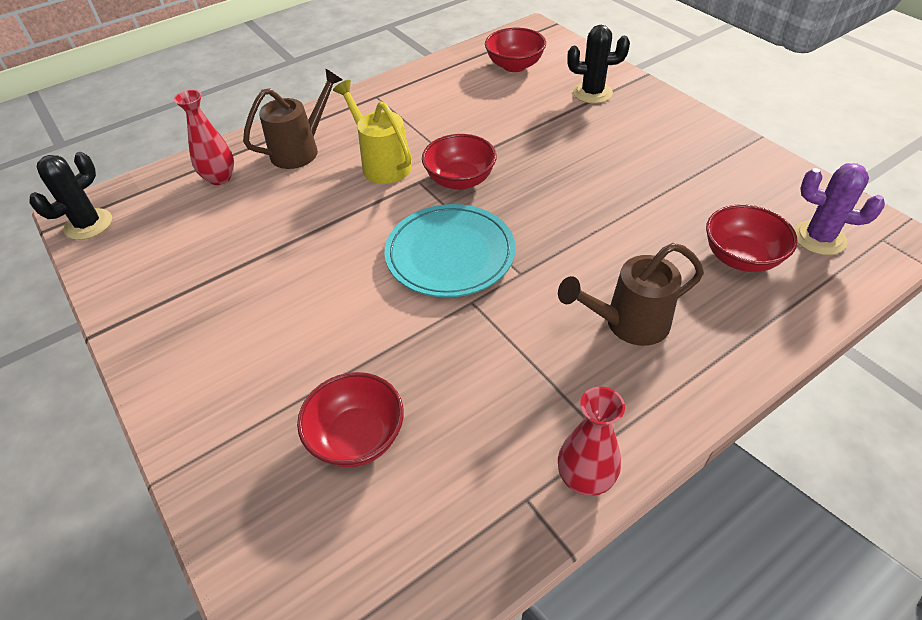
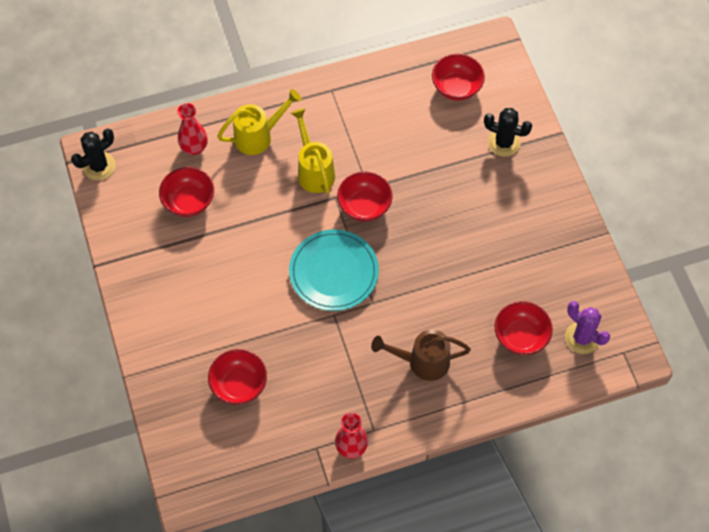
camera: 15 degrees right, 15 degrees up
(223, 230) = (189, 201): none -> red bowl
(300, 150) = (258, 136): brown watering can -> yellow watering can

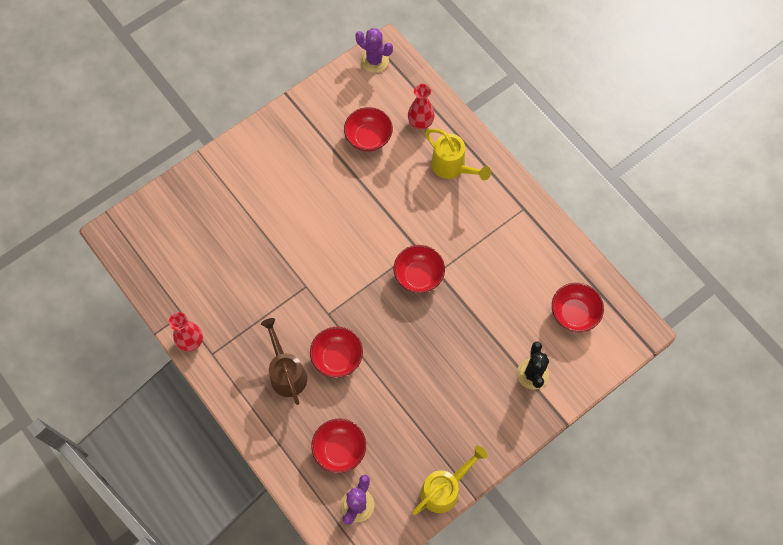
camera: 70 degrees right, 5 degrees up
(99, 166) = (374, 60): black cactus -> purple cactus
(239, 384) = (218, 236): red bowl -> red bowl (337, 357)
(314, 171) = (436, 223): yellow watering can -> yellow watering can (444, 489)
(334, 272) = (345, 273): turquoise plate -> none

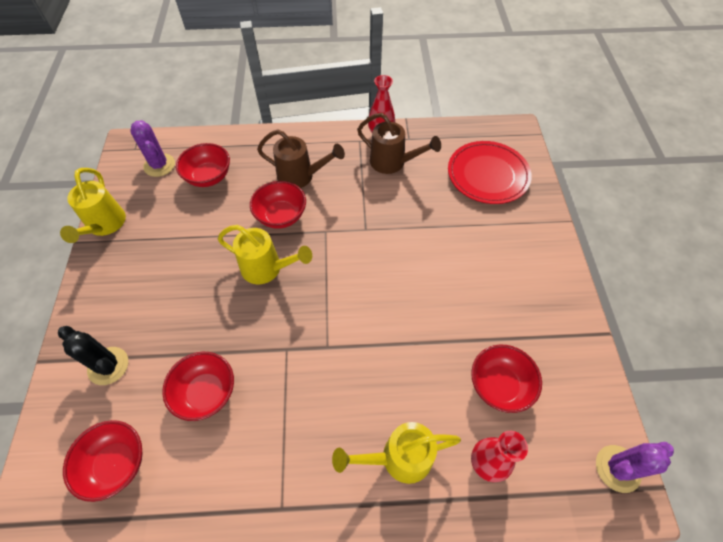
camera: 125 degrees right, 10 degrees down
(186, 229) = (488, 175): none -> red plate
(221, 310) = (392, 162): none -> brown watering can
(390, 331) = (266, 268): none -> yellow watering can
(418, 275) = (298, 328): red bowl -> red bowl (206, 393)

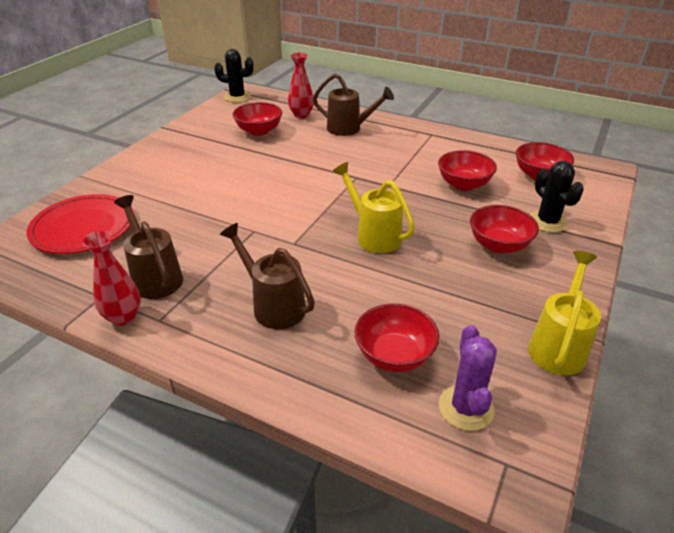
camera: 150 degrees left, 20 degrees down
(281, 216) = (329, 273): red bowl -> red bowl (499, 245)
(399, 458) = (348, 129): yellow watering can -> brown watering can
(618, 468) = (237, 97): purple cactus -> black cactus

